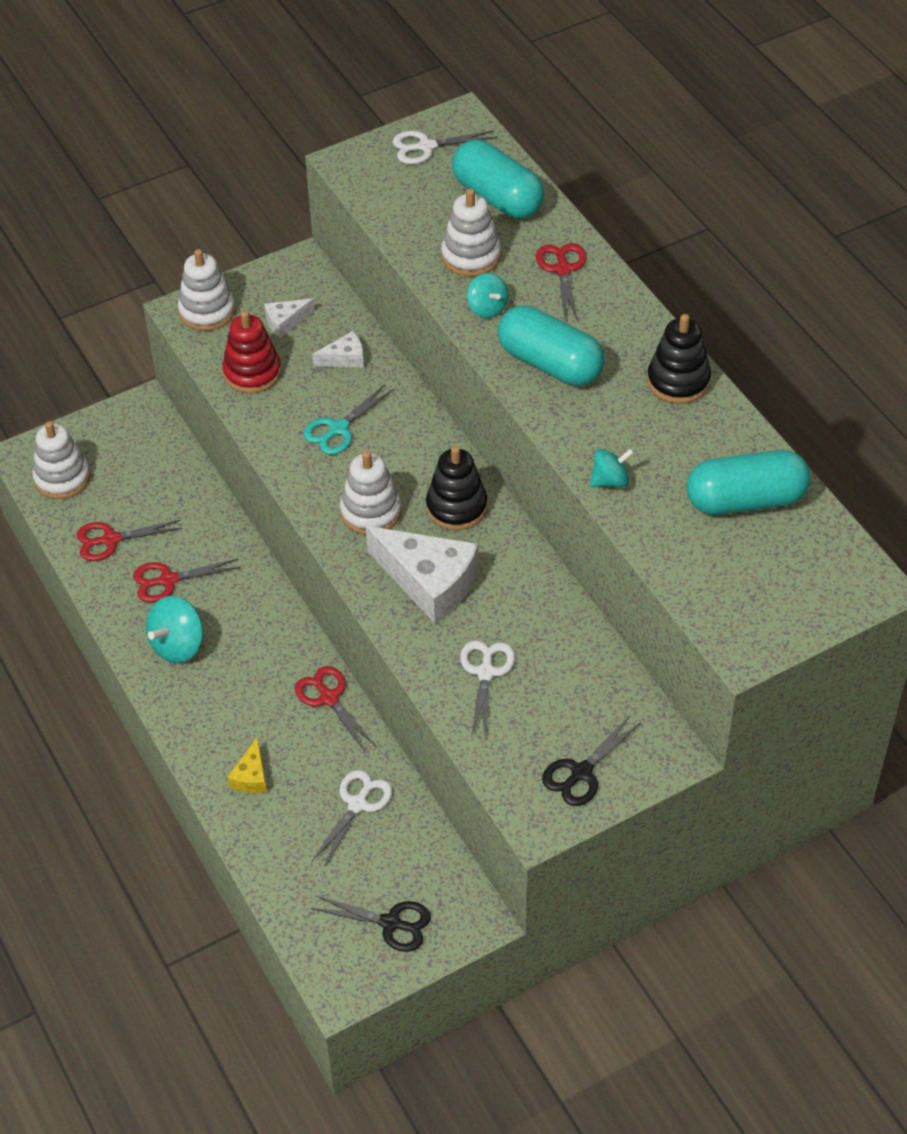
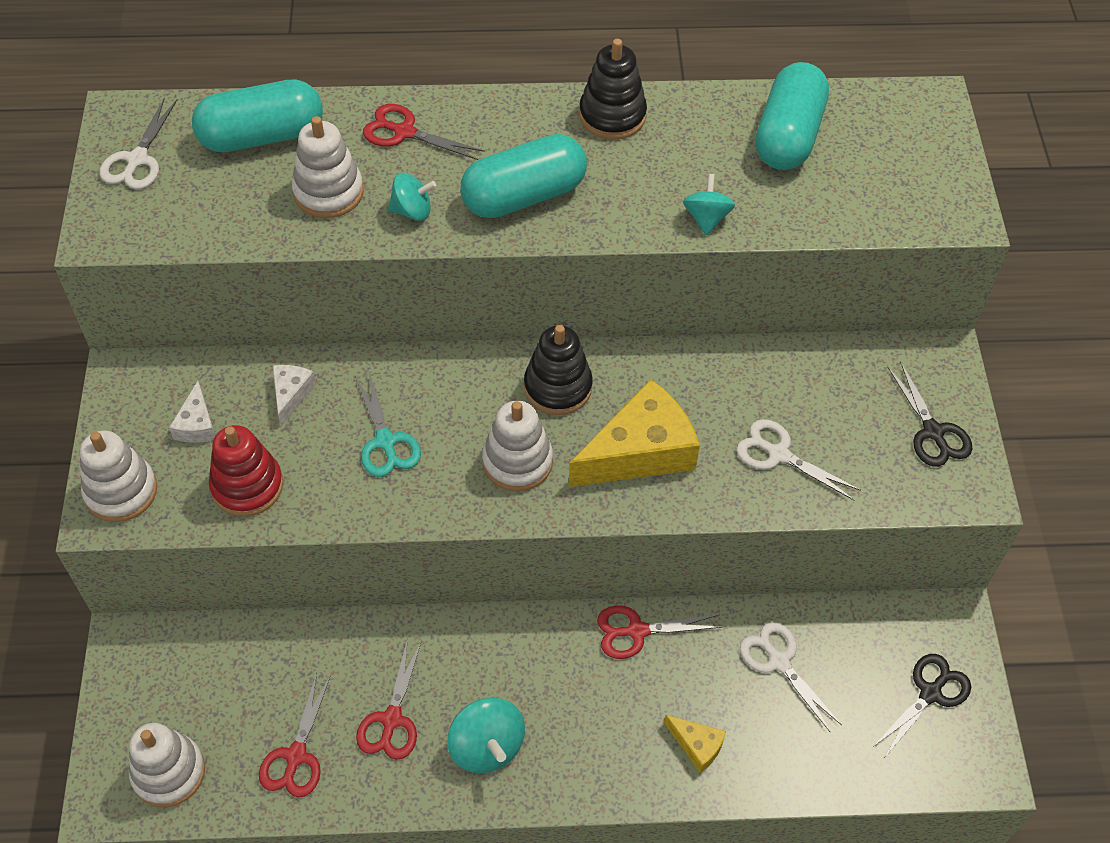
camera: 65 degrees left, 5 degrees up
(429, 582) = (640, 452): white cheese -> yellow cheese

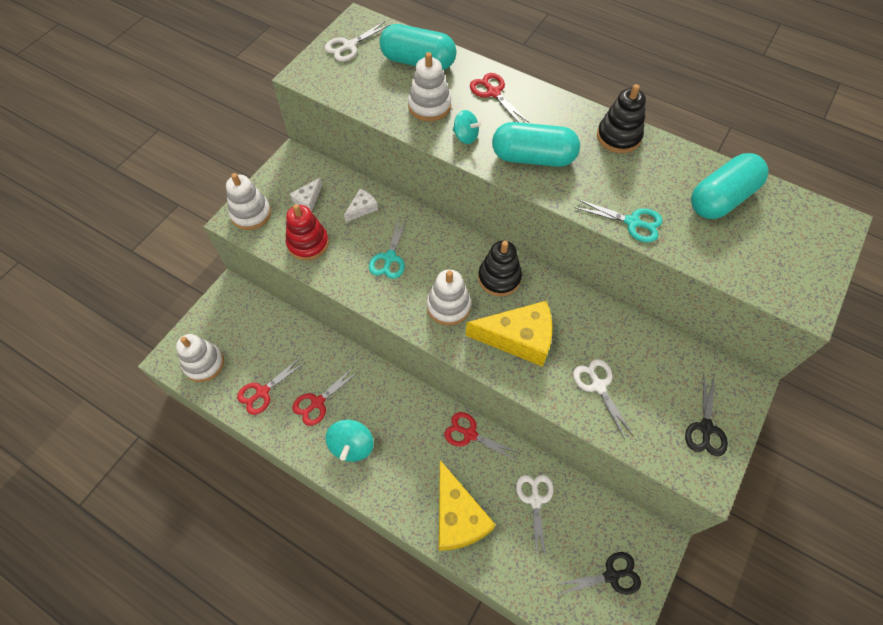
camera: 35 degrees right, 5 degrees up
(697, 745) = (457, 517): yellow cheese -> yellow cheese, size x2.10
(706, 218) = (632, 222): turquoise spinning top -> turquoise scissors

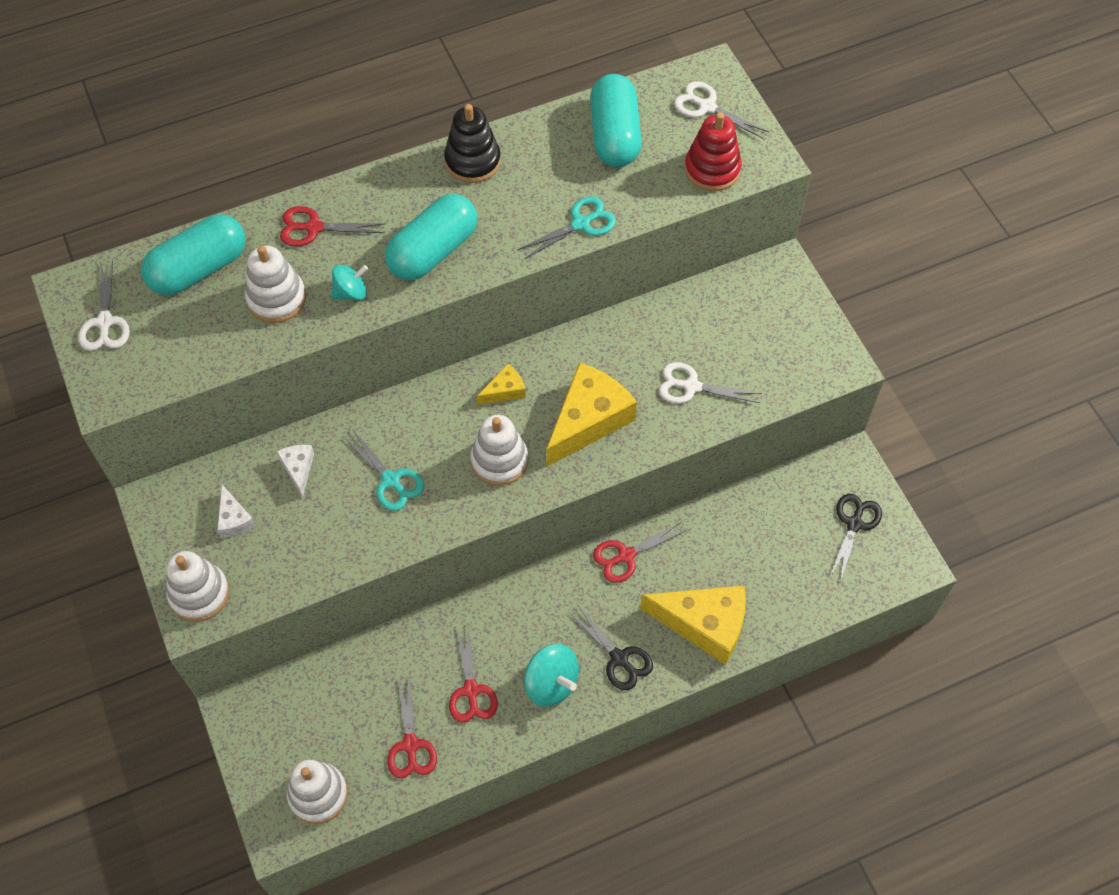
camera: 55 degrees left, 0 degrees up
(308, 243) = (298, 554): red stacking toy -> red stacking toy (712, 169)
(499, 278) = (505, 391): black stacking toy -> yellow cheese
(535, 500) = (738, 540): white scissors -> white scissors (707, 107)
(705, 428) = (796, 330): black scissors -> black scissors (619, 658)

